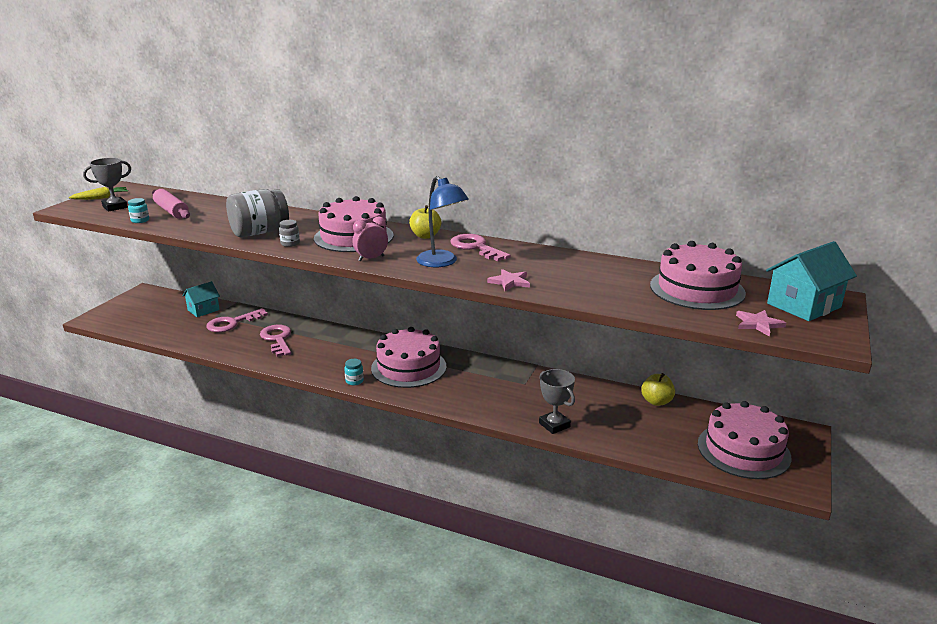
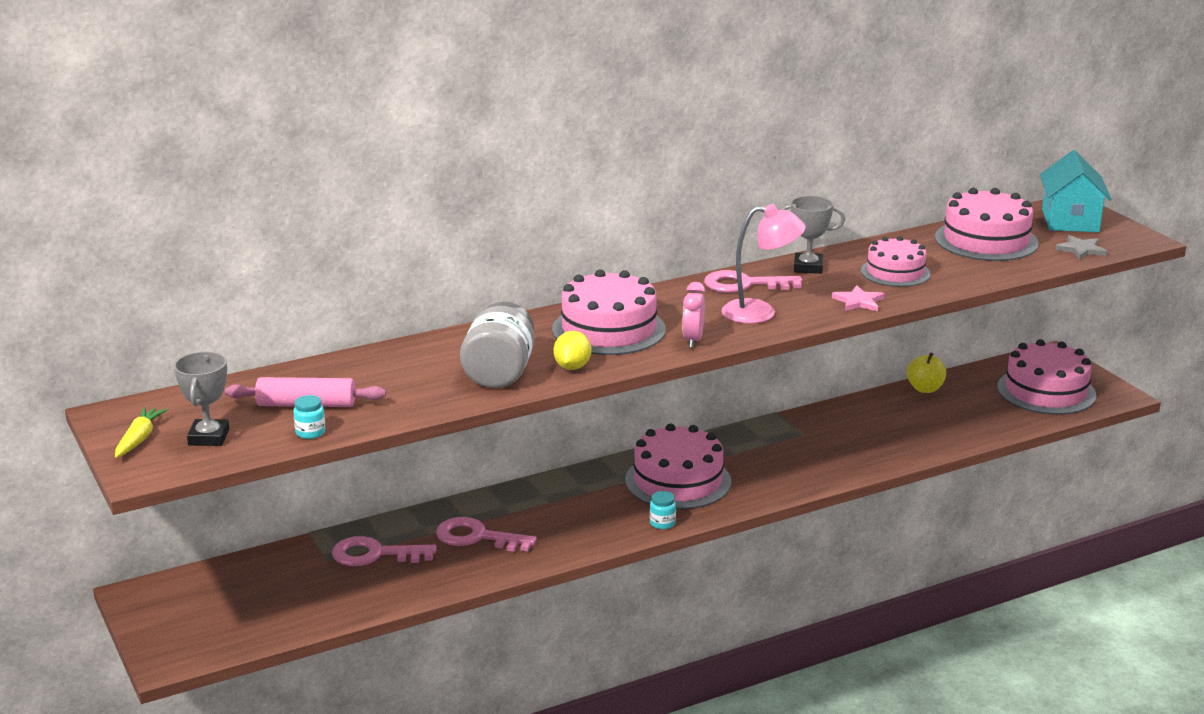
camera: 50 degrees left, 0 degrees up
(203, 310) = (293, 564): turquoise house -> none
(232, 323) = (375, 554): pink key -> pink key turned 90 degrees clockwise
(290, 244) = (572, 367): grey jar -> yellow lemon
(425, 236) = (669, 295): yellow apple -> none
(442, 262) = (760, 313): blue lamp -> pink lamp
(554, 425) = (900, 453): grey trophy -> grey trophy (808, 267)
(579, 278) = (895, 272): none -> pink cake
(758, 324) = (1081, 249): pink star -> grey star

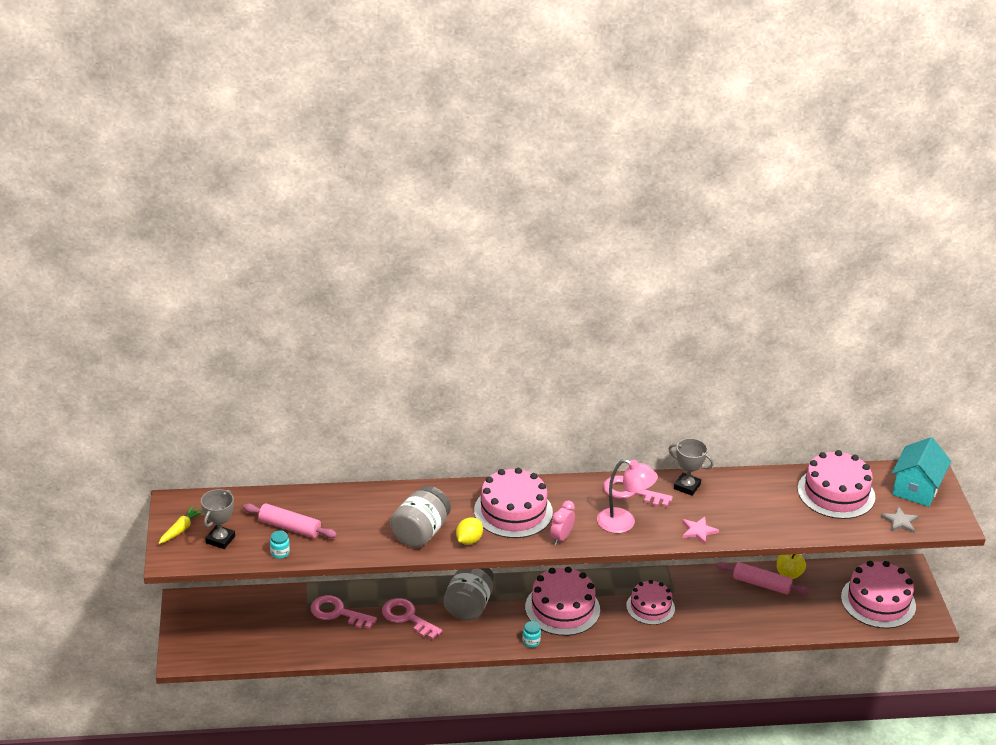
camera: 20 degrees right, 10 degrees up
(553, 505) = (469, 605): none -> grey jar
(895, 272) = (745, 508): pink cake -> pink cake (650, 607)
(901, 405) = (761, 584): none -> pink rolling pin

